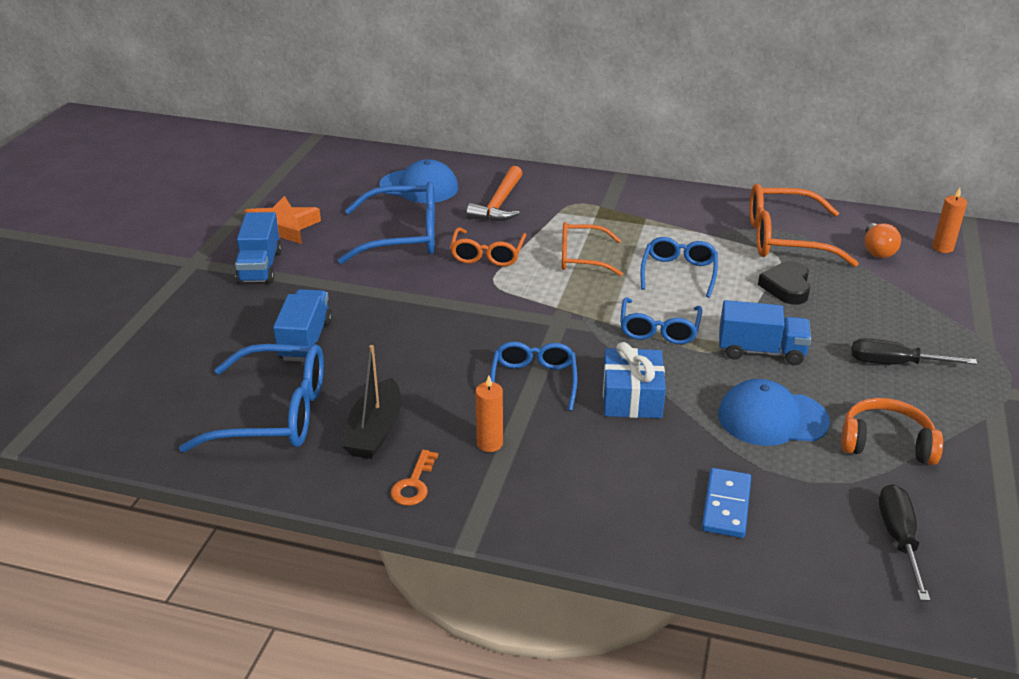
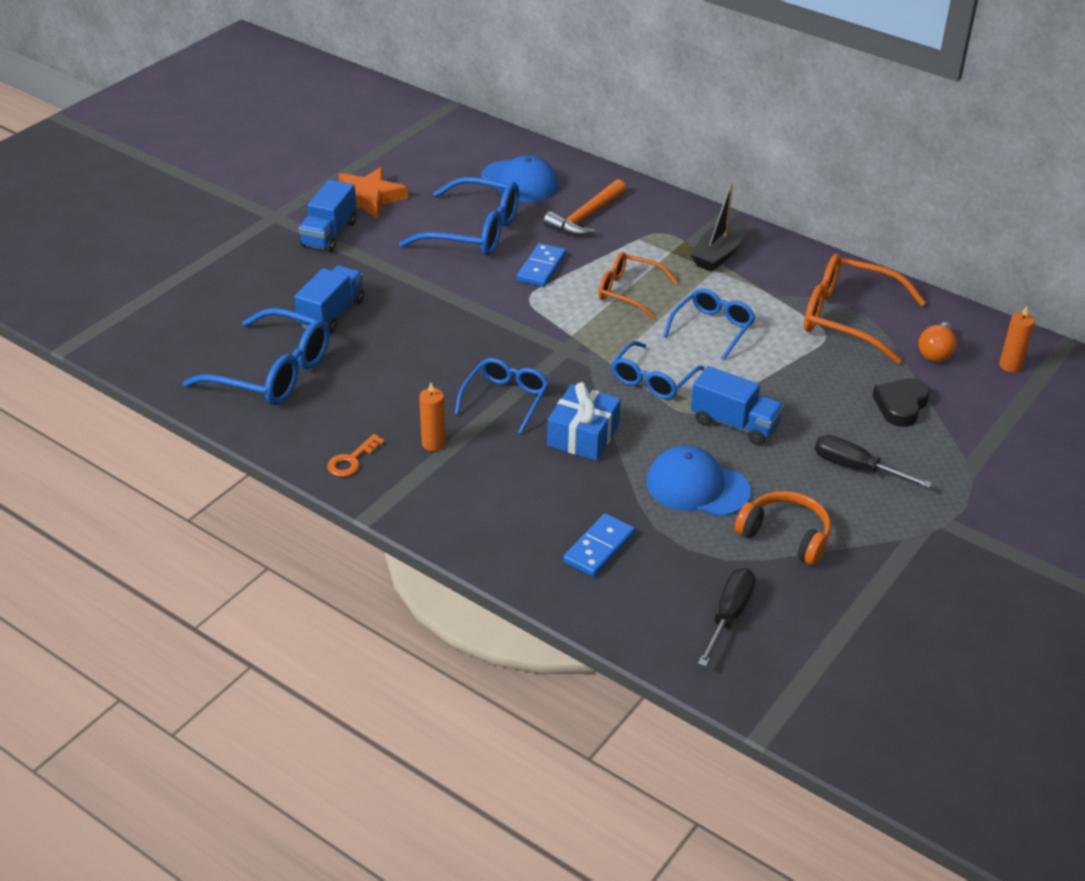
camera: 20 degrees right, 5 degrees up
(374, 431) = (345, 408): black boat -> black boat (719, 254)
(487, 254) = (541, 268): orange glasses -> blue domino
(786, 287) = (810, 368): black heart -> black heart (901, 405)

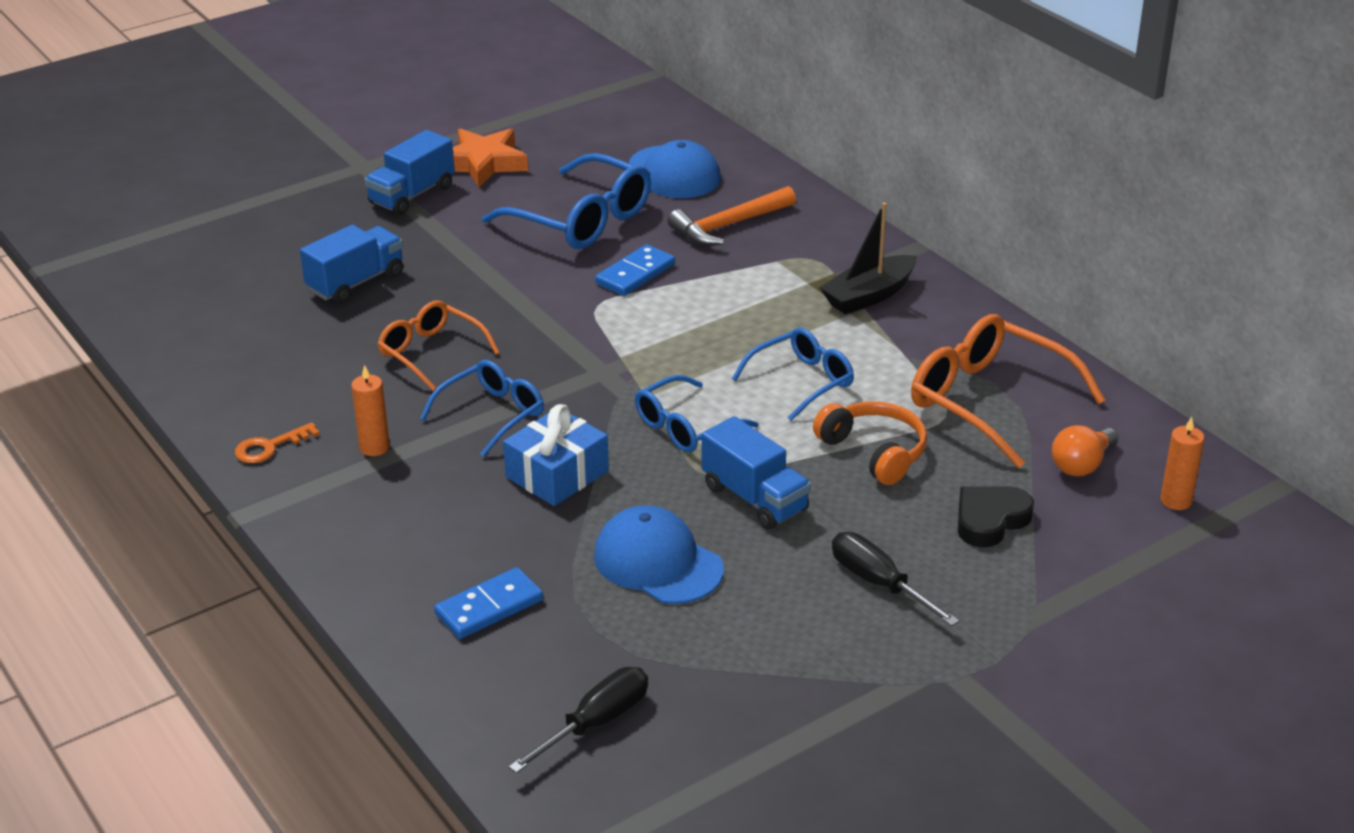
camera: 20 degrees right, 5 degrees down
(271, 372) = (246, 333): blue glasses -> none
(629, 292) = (725, 320): orange glasses -> orange glasses (432, 353)
(786, 535) = (732, 644): orange headphones -> orange headphones (874, 452)

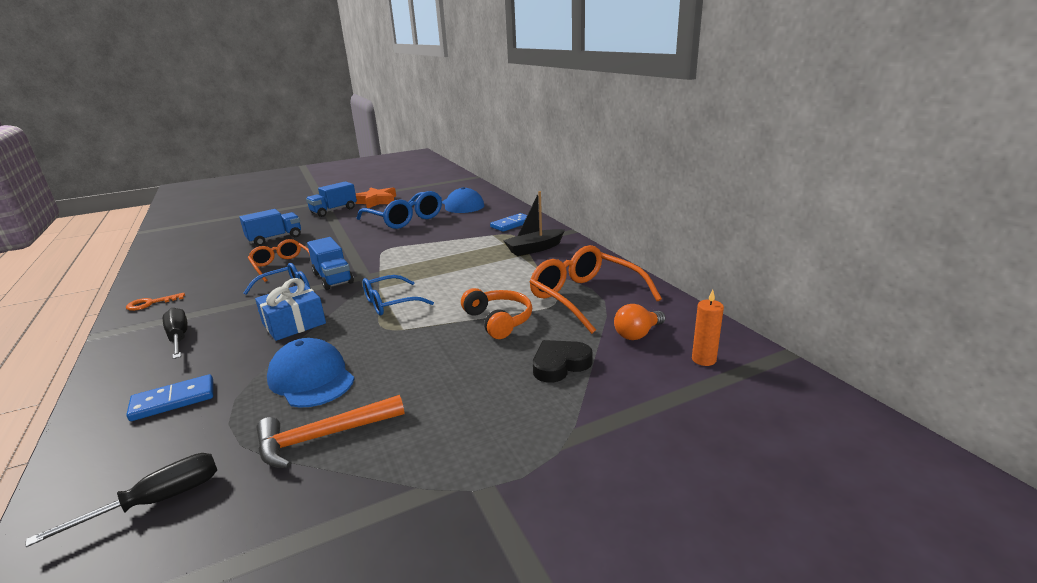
camera: 10 degrees right, 10 degrees down
(374, 447) = (205, 306): orange candle -> none
(635, 274) = (415, 238): blue domino -> blue domino (512, 224)
(728, 226) = (476, 222): orange hammer -> orange hammer (323, 437)
(755, 498) = (405, 343): blue truck -> blue truck (333, 278)
(801, 382) = (473, 284): blue glasses -> none
(878, 583) = (457, 402): black screwdriver -> black screwdriver (179, 337)

